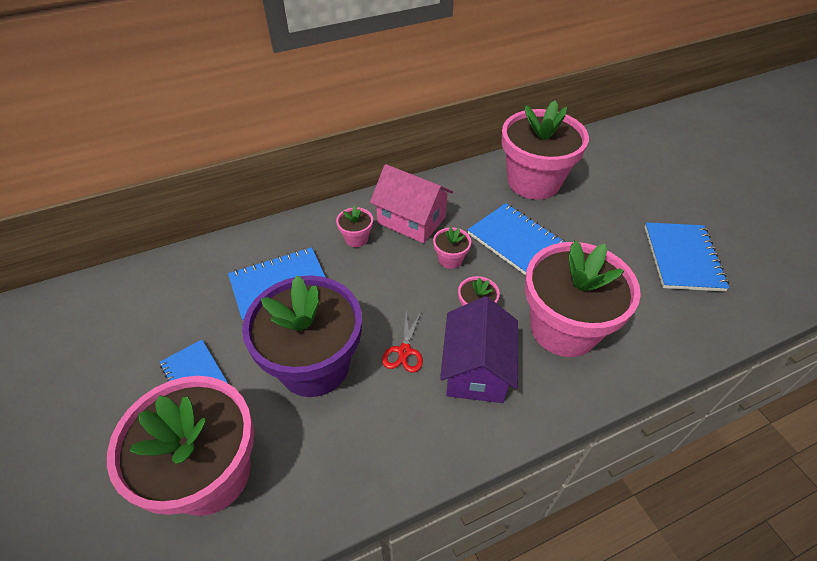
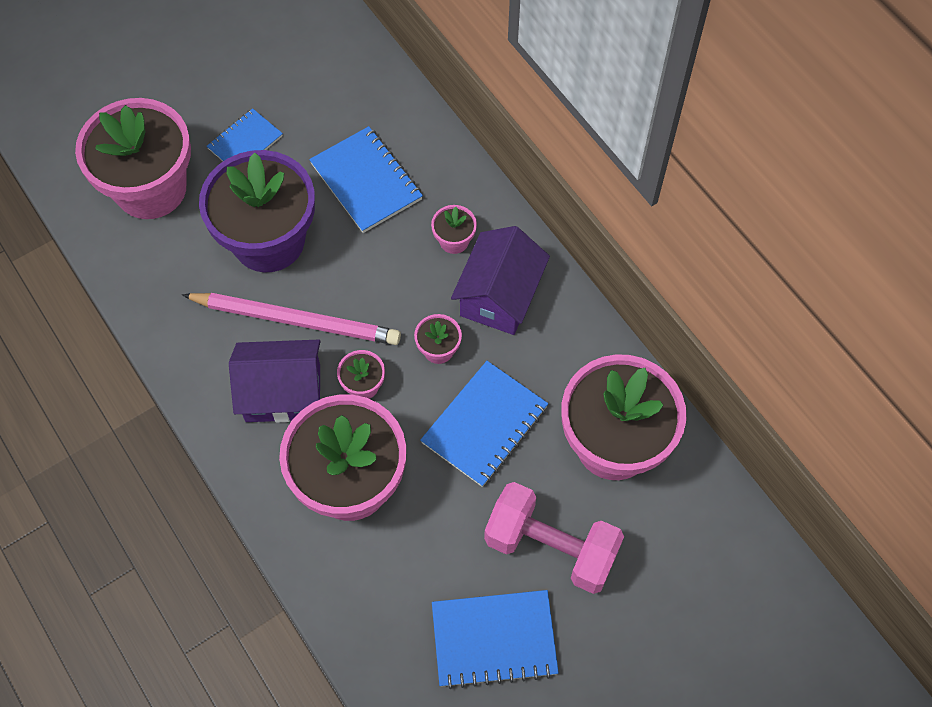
camera: 80 degrees right, 15 degrees up
(404, 351) = (296, 320): red scissors -> pink pencil
(411, 220) = (499, 296): pink house -> purple house
(610, 221) = (551, 547): none -> pink dumbbell

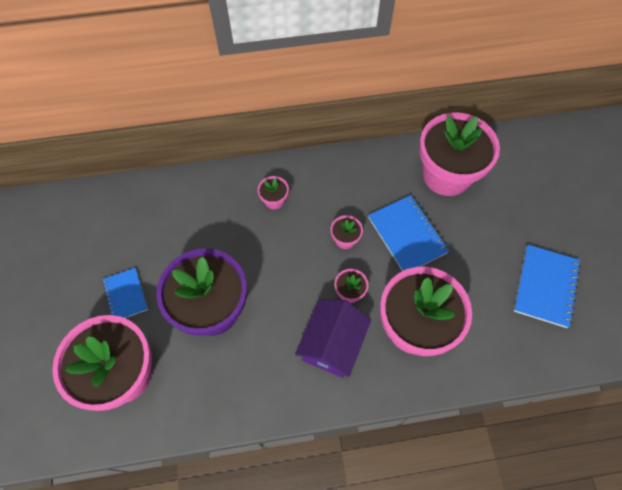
camera: 65 degrees left, 0 degrees up
(296, 320) = (282, 315): pink pencil -> none
(366, 181) = (203, 232): blue notebook -> none
(499, 296) = (325, 192): purple house -> none
(551, 547) = (498, 233): pink dumbbell -> none

